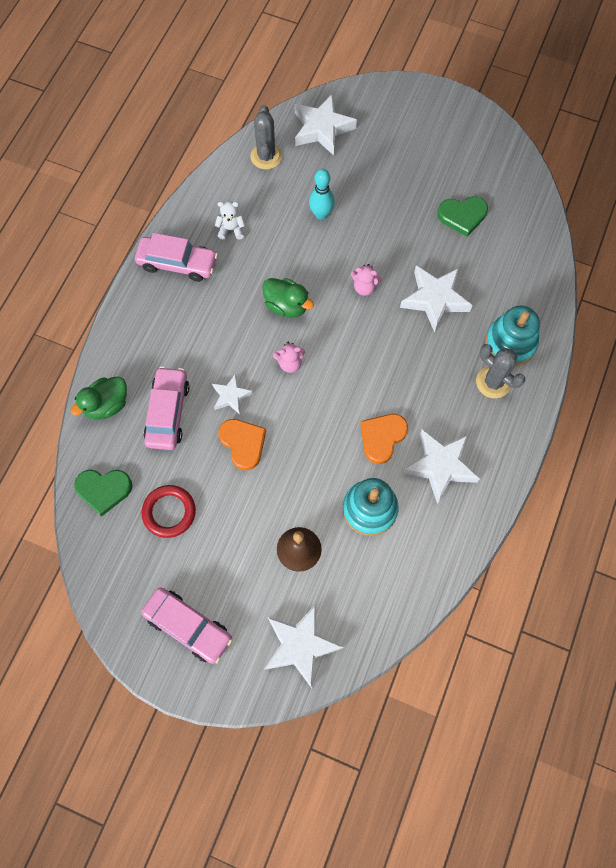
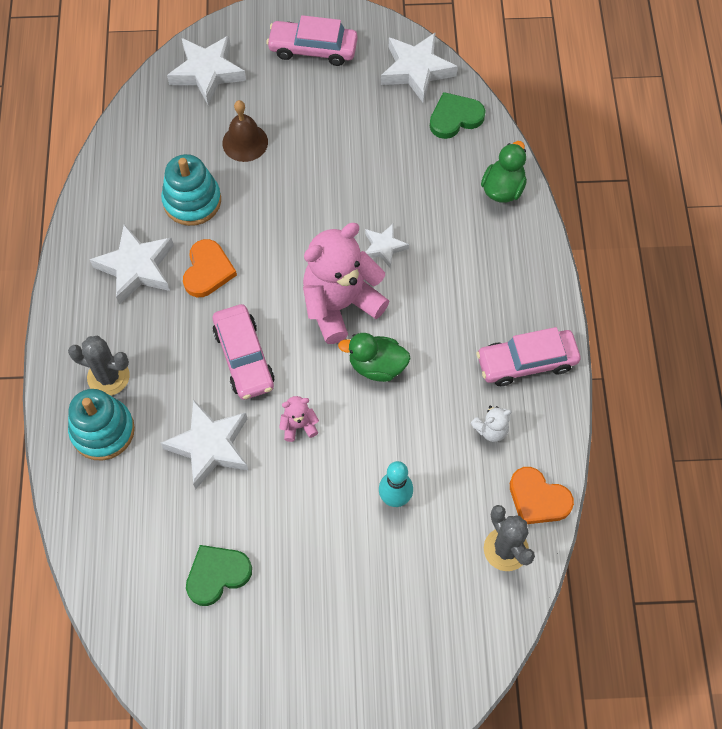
camera: 155 degrees right, 5 degrees down
(168, 412) = (438, 206): pink car -> pink car (244, 357)
(169, 512) = (382, 124): red ring -> none
(243, 443) = (346, 209): orange heart -> orange heart (538, 499)
(290, 363) = (340, 305): pink teddy bear -> pink teddy bear, size x2.33
(322, 129) = (456, 626): white star -> white star (416, 70)

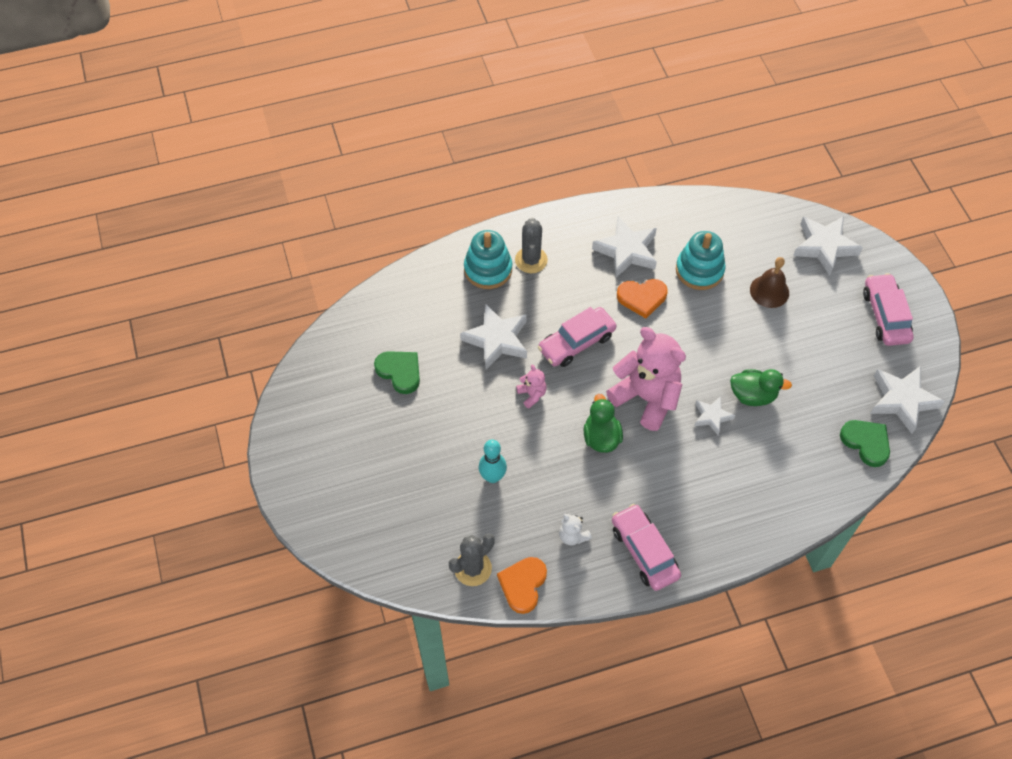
camera: 75 degrees right, 5 degrees down
(503, 189) = (809, 497): green duck -> green duck (753, 395)

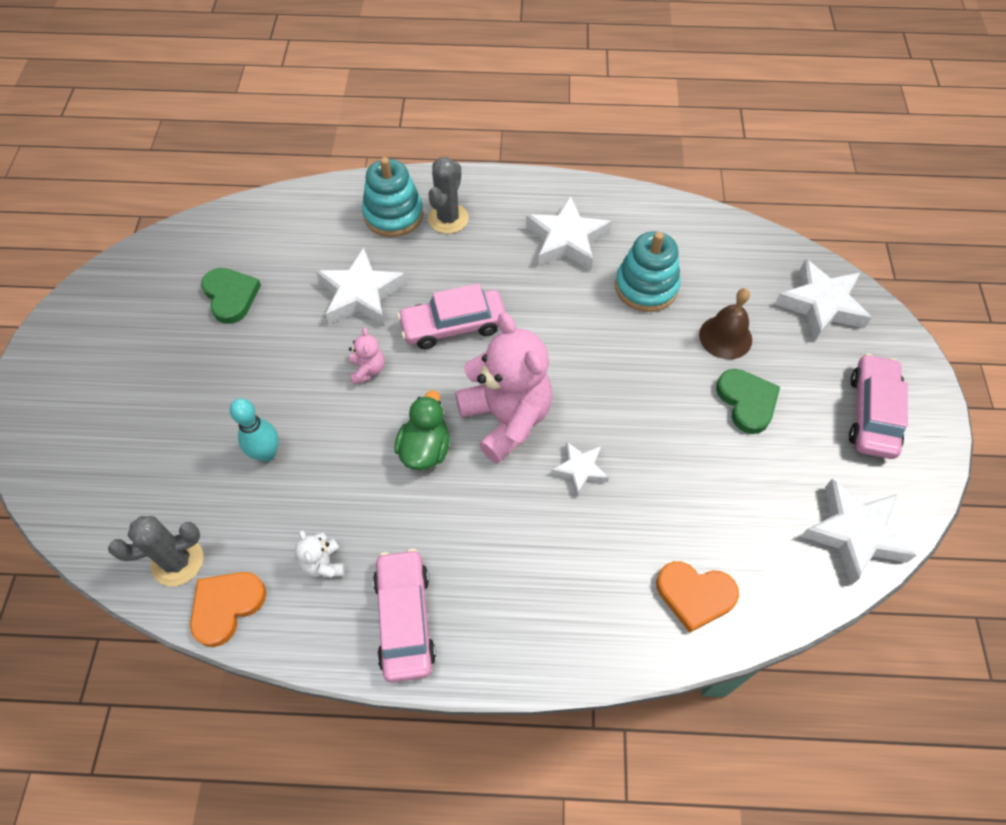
camera: 20 degrees right, 0 degrees up
(642, 298) = (559, 298): orange heart -> orange heart (695, 595)
(753, 395) = (647, 460): green duck -> none
(866, 442) = (779, 575): green heart -> green heart (747, 402)

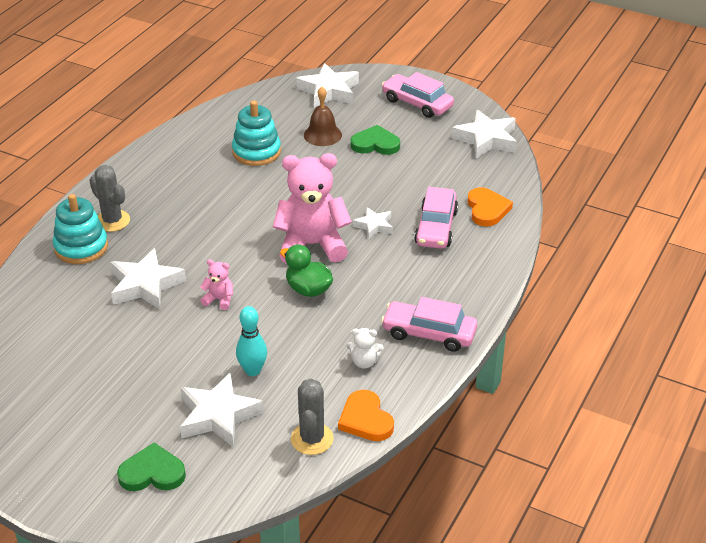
camera: 65 degrees left, 20 degrees down
(231, 296) = (83, 358): green heart -> green heart (152, 473)
(453, 326) = (215, 247): pink car -> pink car (436, 227)
(566, 240) = (185, 172): white star -> white star (218, 415)
(695, 595) = (487, 209): orange heart -> orange heart turned 45 degrees counterclockwise

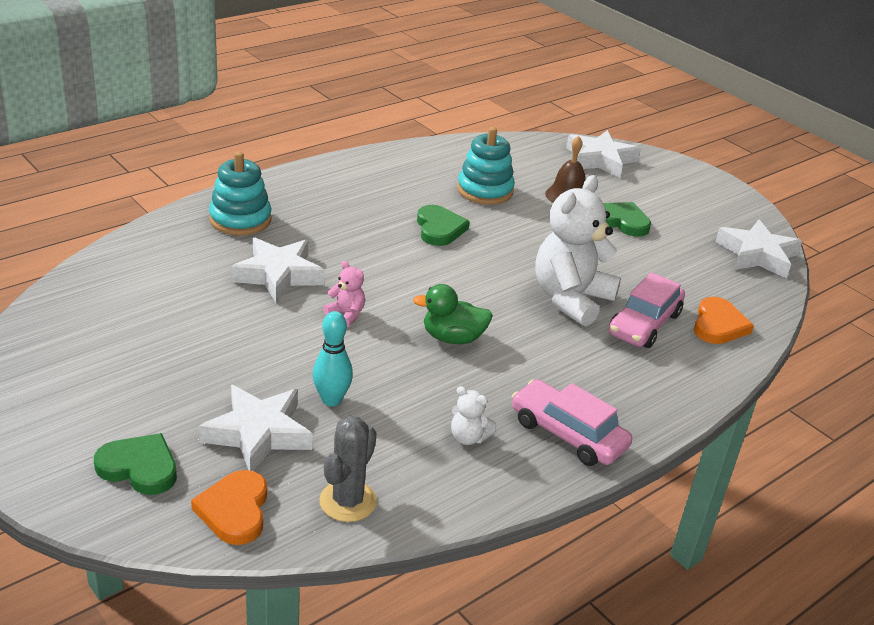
camera: 20 degrees right, 5 degrees down
(112, 221) = (290, 206): grey cactus -> none
(242, 200) = (439, 229): none -> green heart
(308, 289) = (452, 338): green duck -> green duck turned 60 degrees counterclockwise
(312, 245) = (486, 295): pink teddy bear -> none
(365, 419) = (428, 503): orange heart -> orange heart (234, 510)
(374, 226) = (571, 299): white star -> white teddy bear
(417, 103) = (693, 198): pink car -> none

